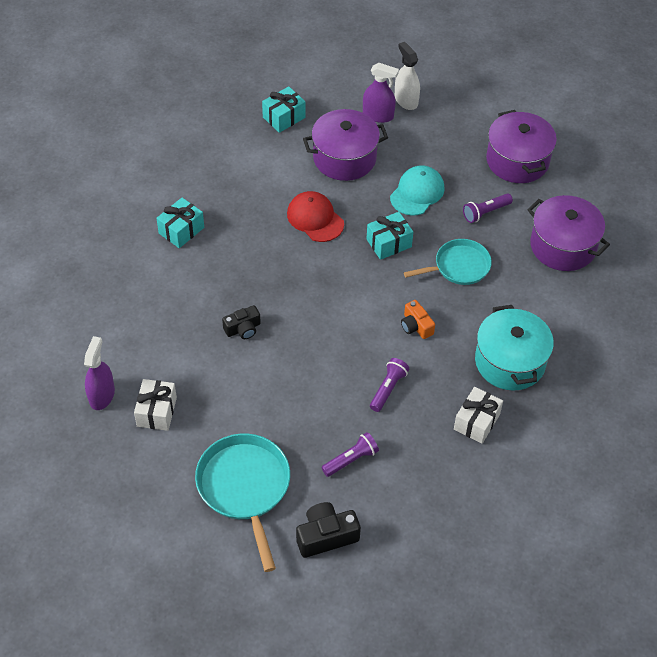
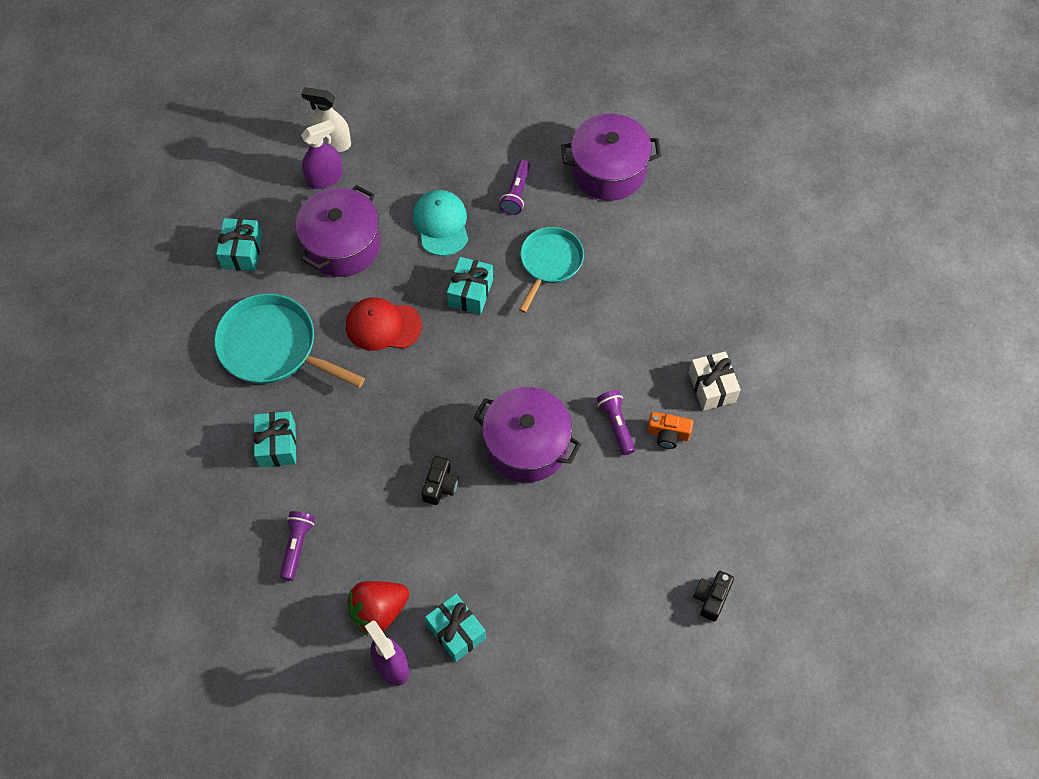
camera: 45 degrees left, 10 degrees up
(129, 361) = (378, 611): none -> red strawberry
(157, 412) = (456, 631): white gift -> turquoise gift
(245, 487) = (605, 623): turquoise pan -> turquoise pan (273, 347)
(326, 536) = (711, 597): black camera -> black camera, size x0.67
(351, 460) = (657, 514): purple flashlight -> purple flashlight (297, 546)
(416, 326) = (576, 348): orange camera -> orange camera (668, 434)
(510, 361) = (679, 311): turquoise pot -> none
(517, 160) = (489, 122): purple pot -> purple pot (526, 445)

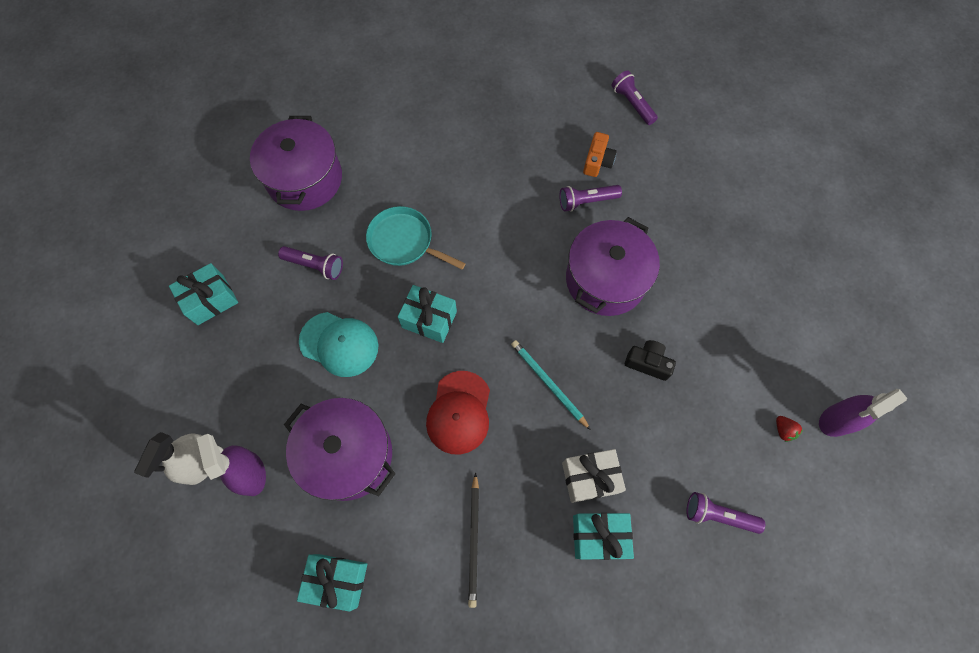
camera: 85 degrees left, 5 degrees up
(273, 347) = (474, 541): turquoise pan -> black pencil
(378, 611) = (783, 430): red strawberry -> red strawberry, size x0.42
(414, 397) = (548, 383): none -> turquoise pencil
(441, 224) = (339, 344): turquoise cap -> turquoise cap turned 150 degrees counterclockwise
(456, 631) = (798, 357): turquoise gift -> turquoise gift (211, 300)
(711, 597) = (750, 147): black camera -> none
(712, 387) = (552, 123): white gift -> white gift (590, 478)
(751, 469) = (632, 104): none -> purple flashlight

